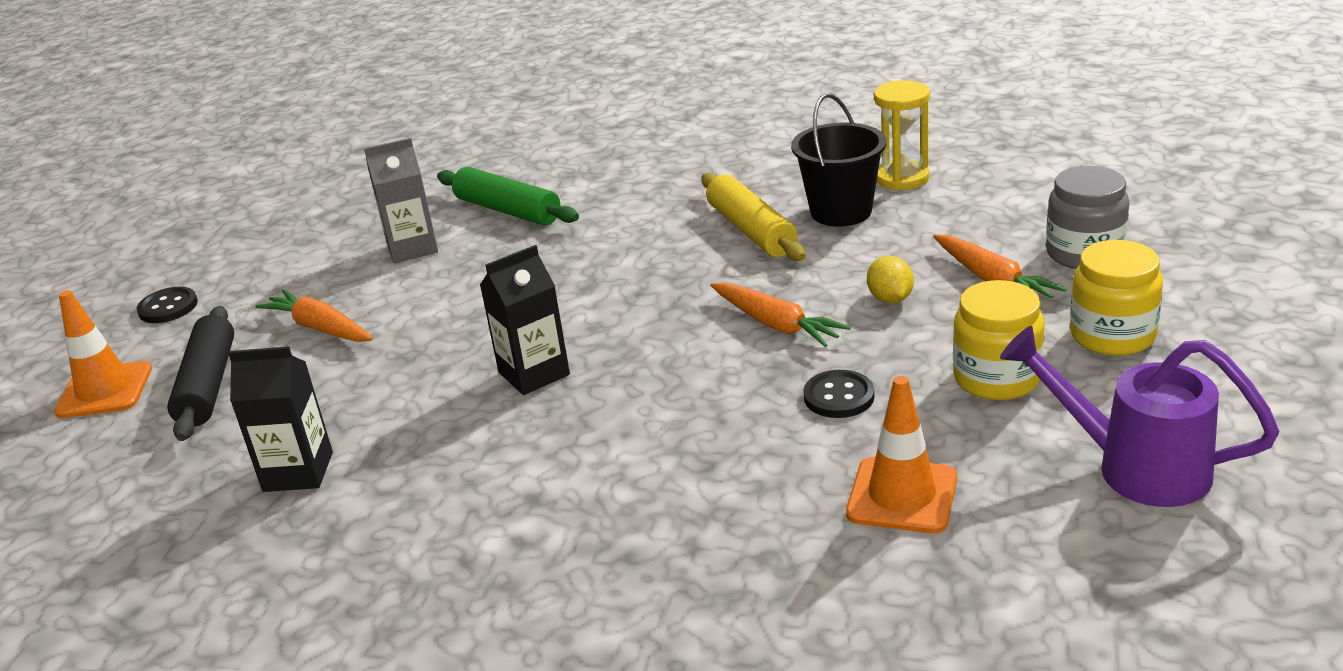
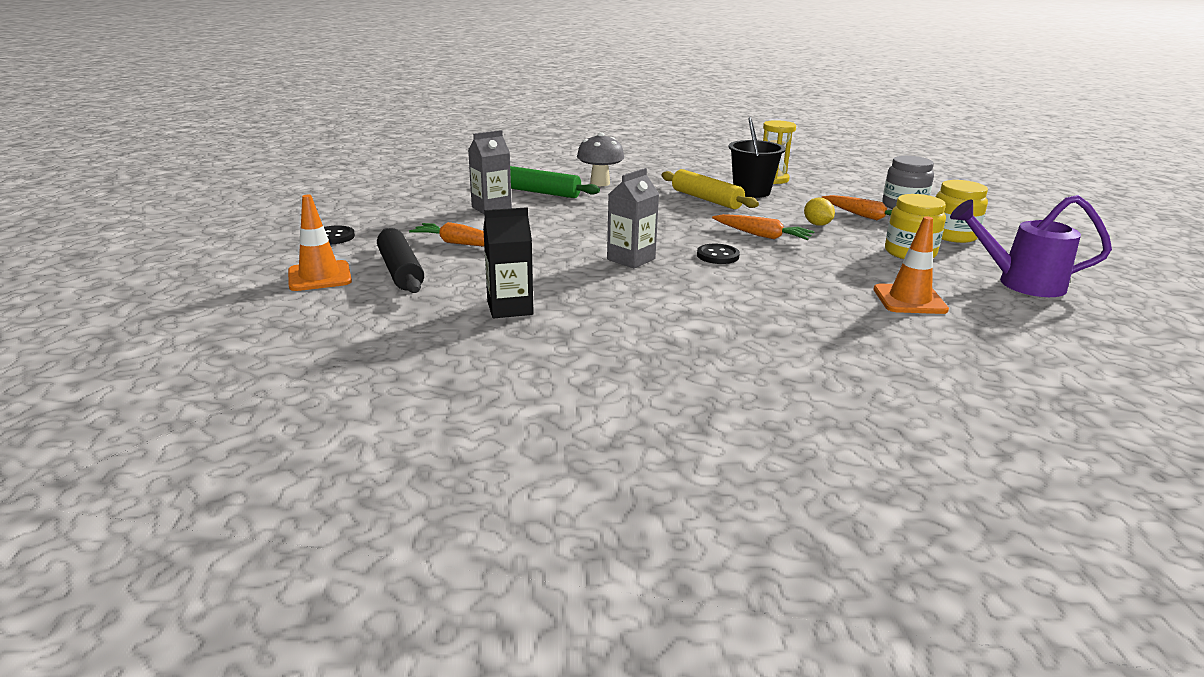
camera: 20 degrees left, 5 degrees down
(534, 373) = (631, 259): black carton -> grey carton
(610, 188) = (600, 183): none -> grey mushroom
(839, 397) = (830, 262): black button -> black button (718, 256)

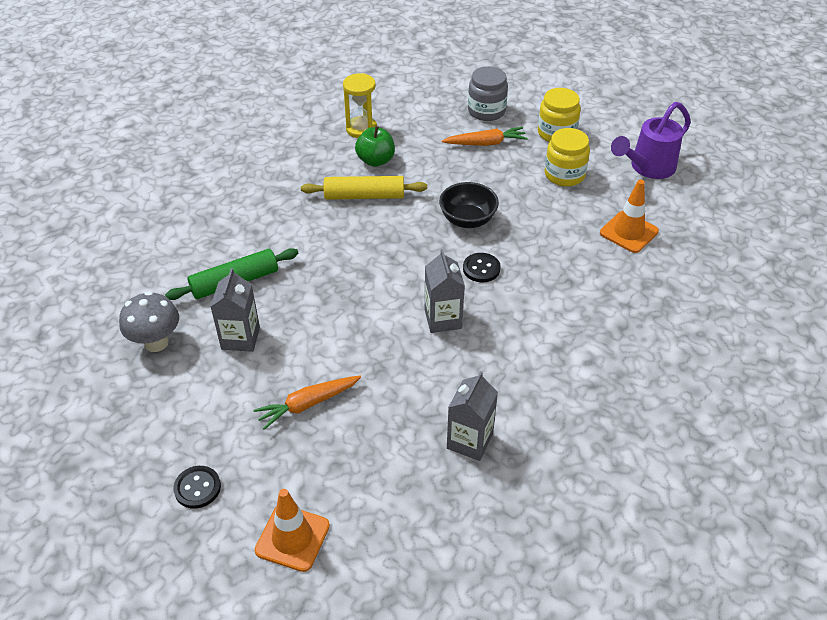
camera: 50 degrees left, 20 degrees up
(400, 271) = (334, 475): black rolling pin -> none
(510, 308) = (470, 441): black carton -> grey carton
(600, 183) = (253, 231): grey mushroom -> grey mushroom (156, 342)
(751, 192) = (376, 160): black bucket -> green apple
(762, 235) = (467, 220): orange carrot -> black bowl
(817, 224) = (475, 178): yellow lemon -> none

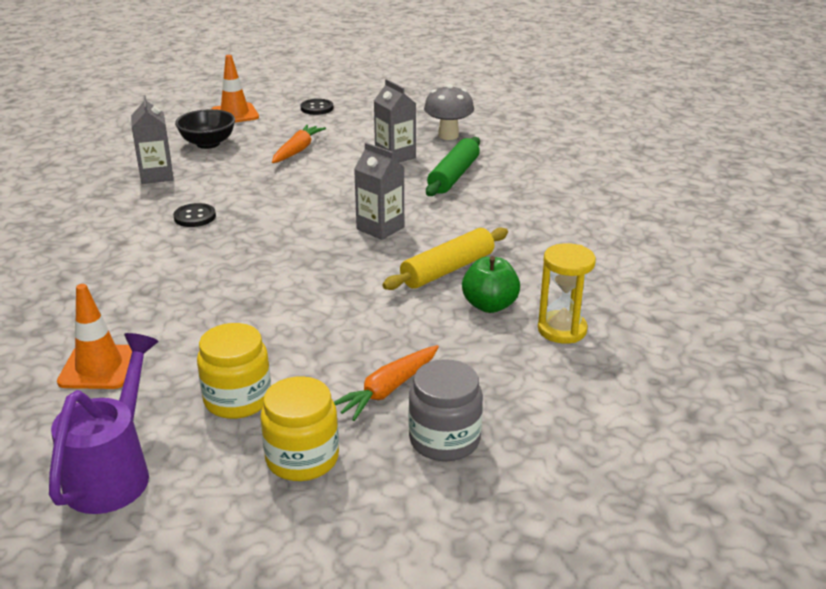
camera: 140 degrees right, 15 degrees down
(443, 319) = (248, 221): grey carton -> grey carton (380, 228)
(467, 220) = (310, 296): black bowl -> black bowl (208, 144)
(481, 269) = (250, 265): black button -> black button (195, 217)

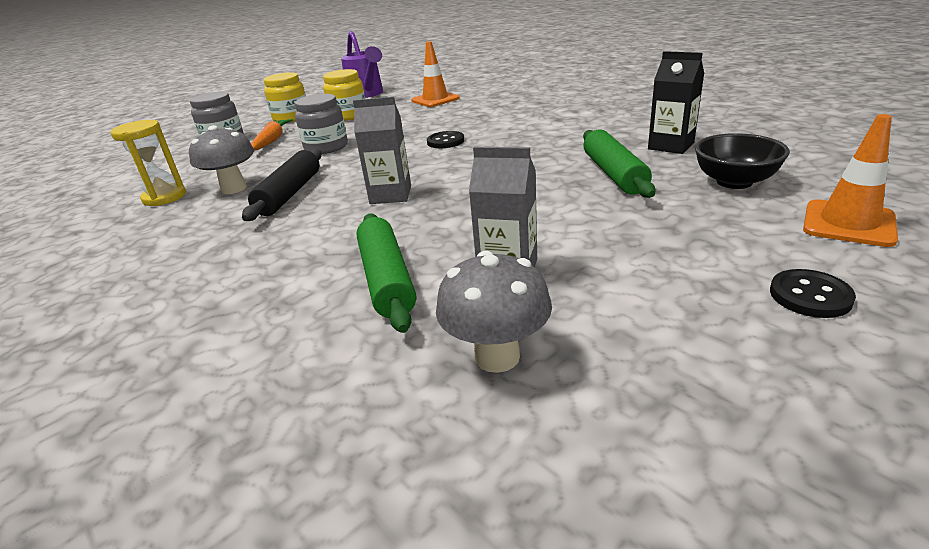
camera: 145 degrees right, 0 degrees up
(157, 176) = (671, 146): grey carton -> black carton
(195, 217) = (555, 142): black button -> black button (445, 141)
(237, 175) = (613, 174): none -> green rolling pin
(297, 150) = (633, 219): orange carrot -> none
(350, 328) = (326, 147): none -> grey jar
(447, 270) = (290, 194): yellow rolling pin -> black rolling pin
(489, 305) = (234, 189): green apple -> grey mushroom

